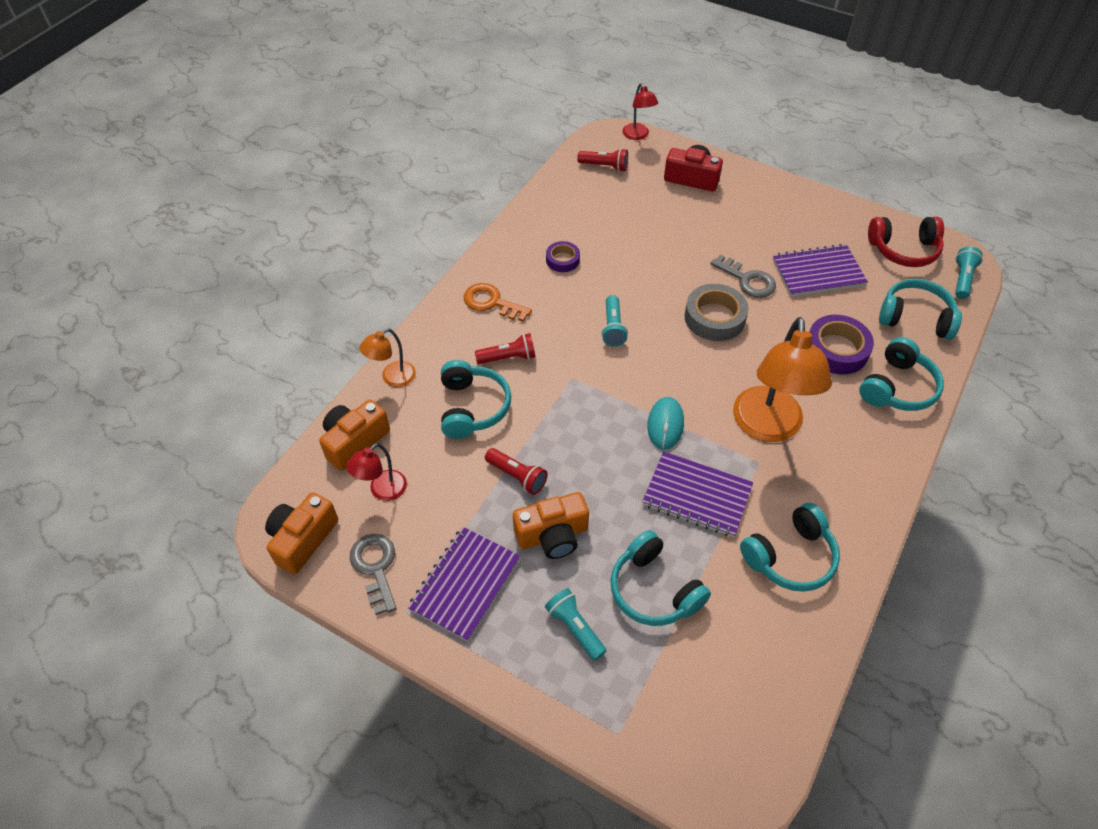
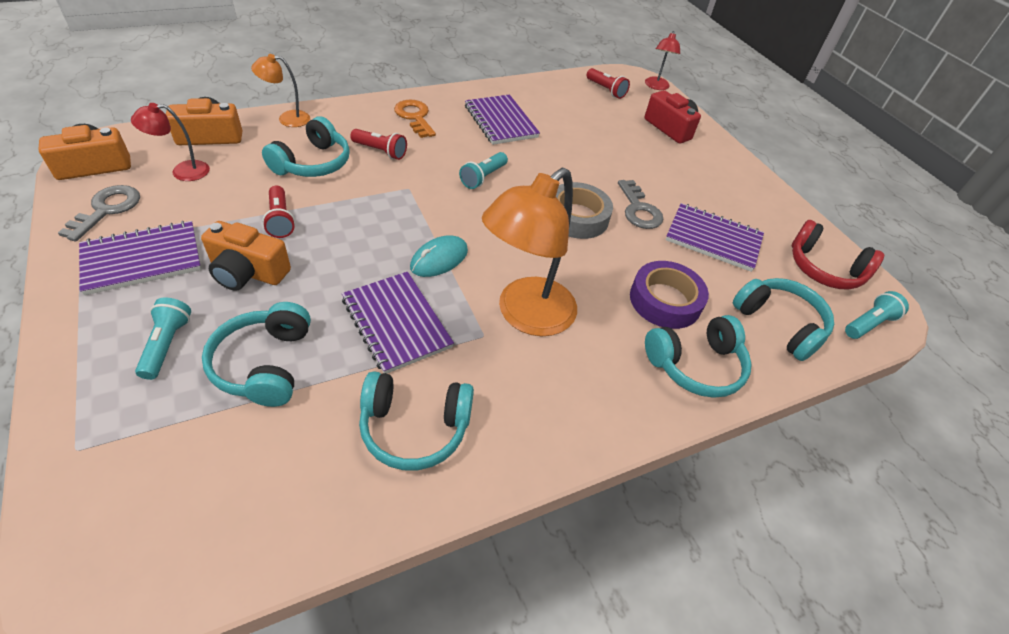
camera: 30 degrees right, 5 degrees down
(562, 260) = (500, 121): purple tape -> purple notebook

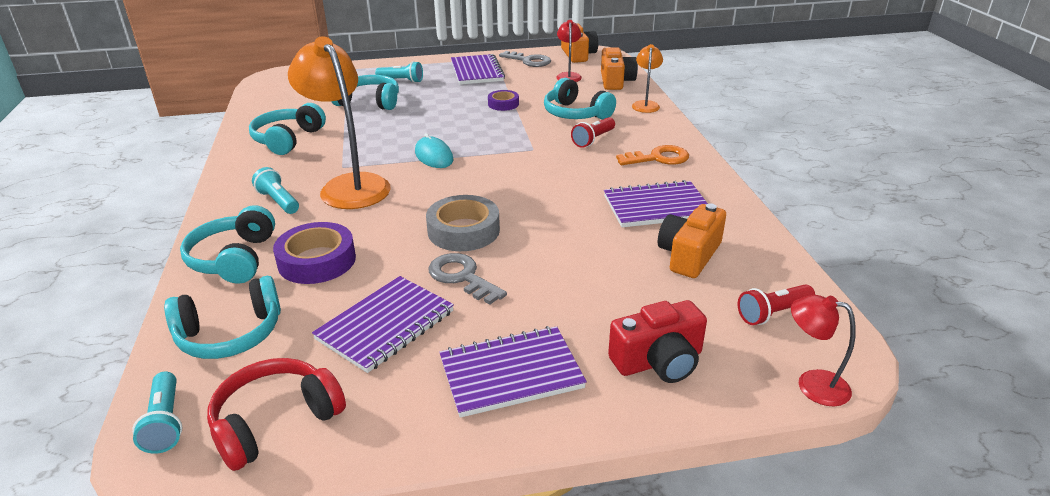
camera: 110 degrees right, 15 degrees down
(248, 272) = (451, 96): orange camera -> orange camera (689, 255)
(280, 220) = (503, 104): red flashlight -> purple tape
(396, 323) = (376, 138): purple notebook -> purple notebook (511, 373)
(483, 177) = (543, 185): turquoise flashlight -> turquoise flashlight (278, 201)
(639, 210) = (462, 277): grey key -> grey key turned 45 degrees clockwise

